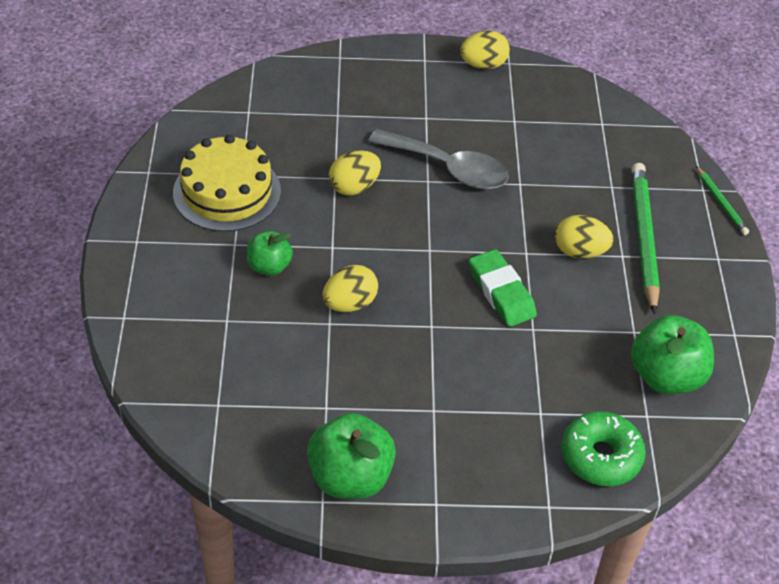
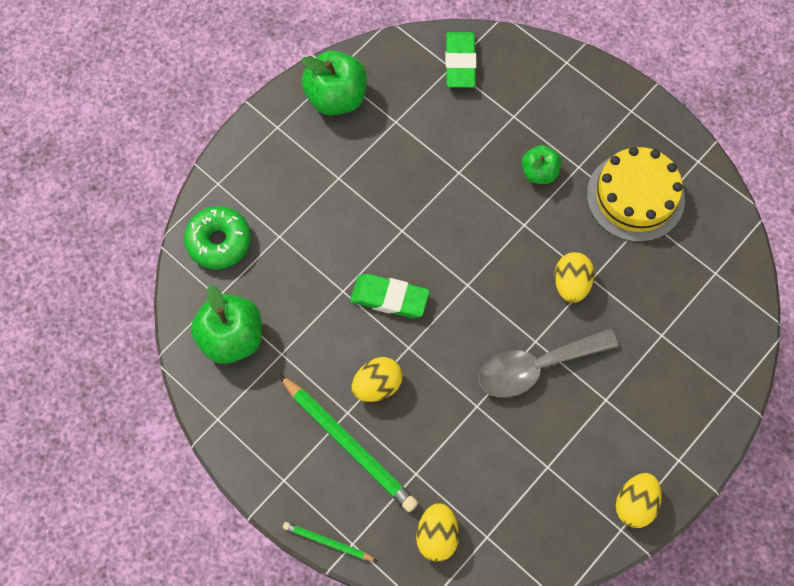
camera: 135 degrees right, 20 degrees up
(205, 400) = (460, 63): none -> green eraser
(349, 303) = (464, 196): yellow egg -> yellow egg (437, 536)

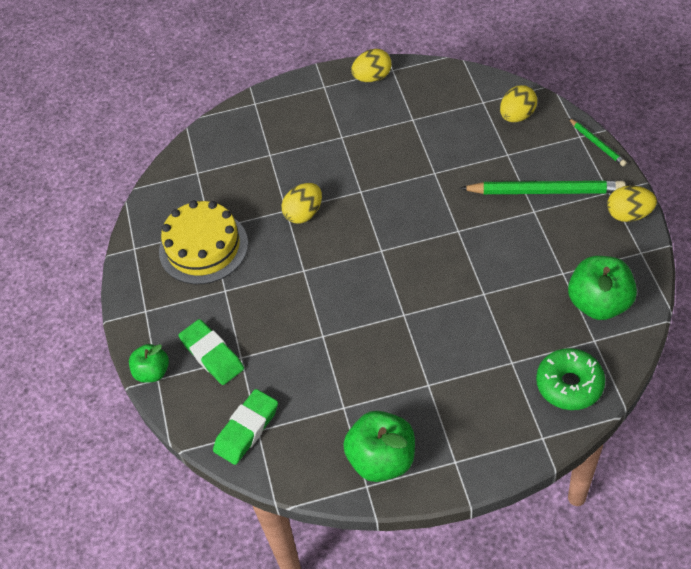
camera: 140 degrees left, 15 degrees down
(349, 445) = (545, 191): green pencil -> green pencil turned 105 degrees clockwise
(377, 385) = (499, 217): yellow egg -> yellow egg (628, 214)
(389, 298) = (449, 270): green eraser -> green eraser (212, 355)
(536, 367) = (373, 176): grey spoon -> none
(539, 172) = (259, 301): green apple -> green apple (152, 372)

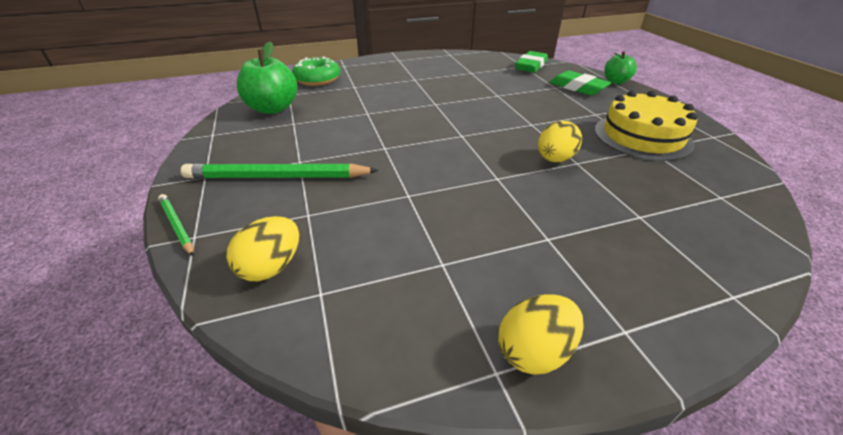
camera: 170 degrees right, 15 degrees down
(381, 459) = (442, 59): green apple -> none
(628, 214) = (200, 158): yellow egg -> none

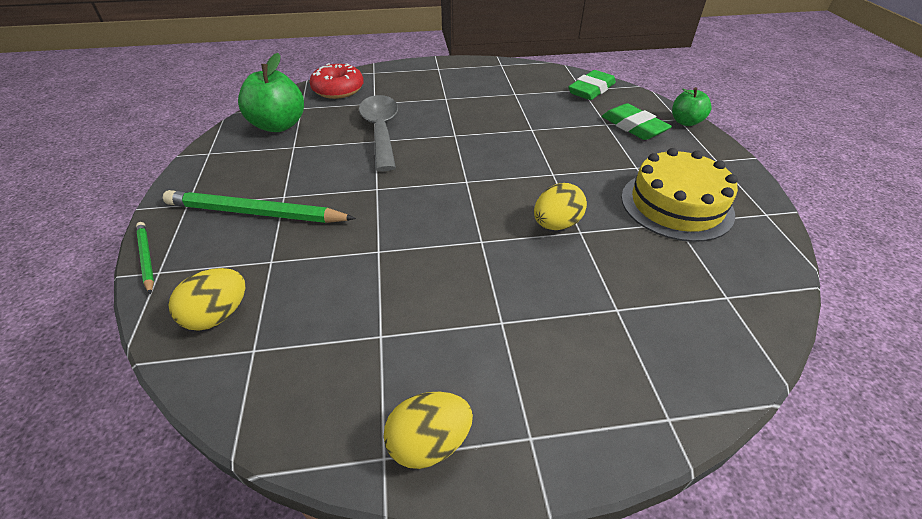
camera: 10 degrees right, 5 degrees up
(317, 79) = (338, 90): green donut -> red donut
(369, 105) = (381, 131): none -> grey spoon

